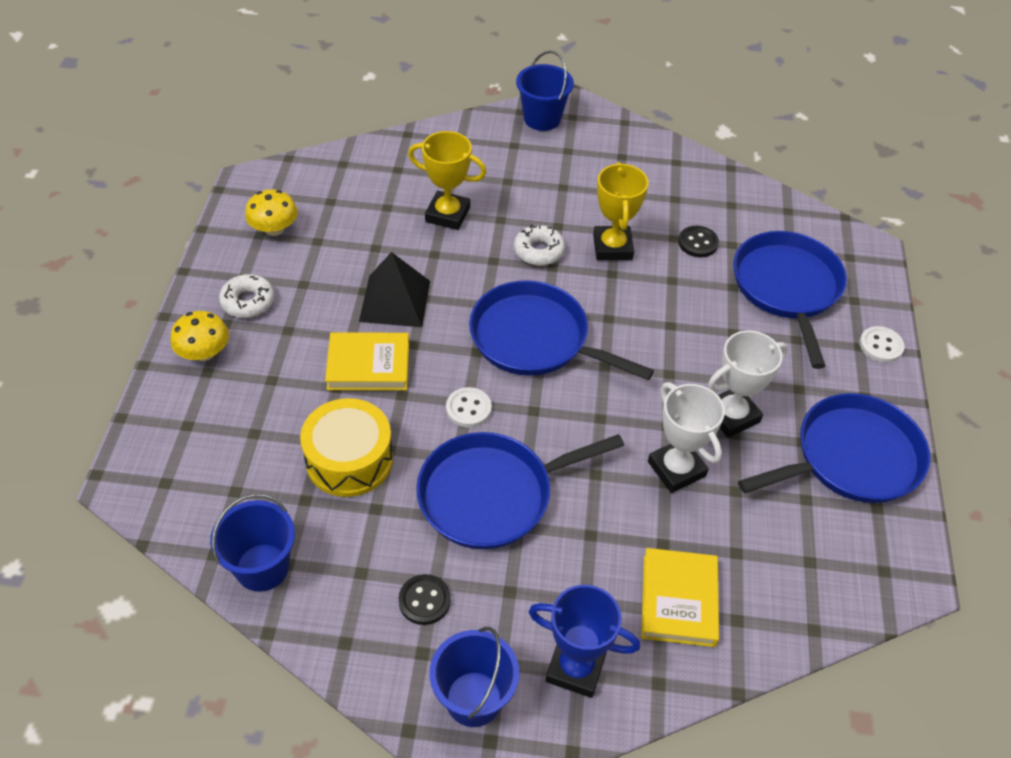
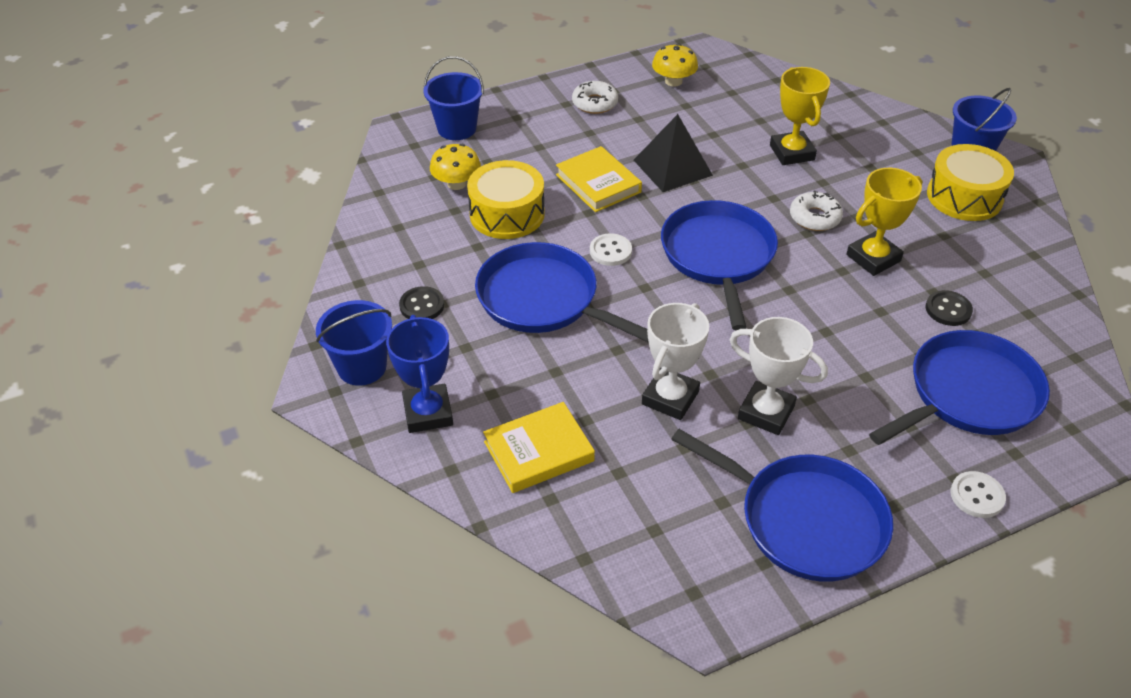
camera: 60 degrees right, 5 degrees down
(204, 352) = (531, 107): yellow mushroom -> yellow mushroom (456, 183)
(262, 567) = (386, 217): blue bucket -> blue bucket (457, 128)
(587, 155) = (964, 197): none -> yellow drum

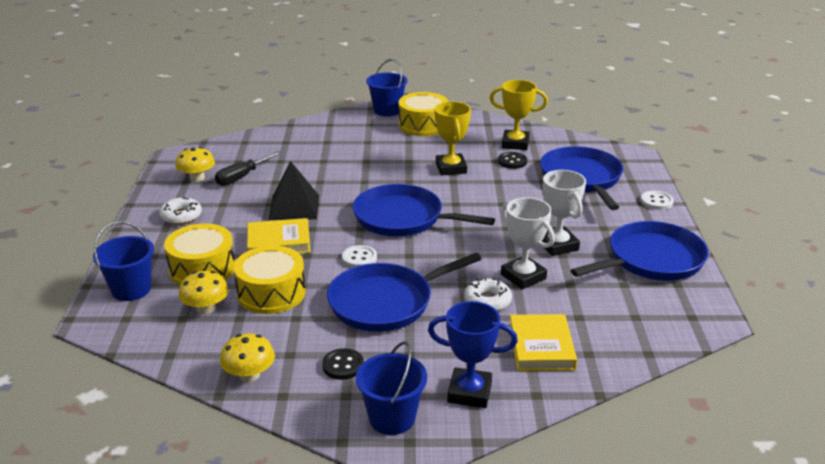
camera: 65 degrees left, 15 degrees down
(376, 250) = (249, 375): none -> yellow mushroom
(516, 154) = (202, 269): none -> yellow drum
(701, 108) = (241, 177): none -> black screwdriver
(766, 412) = (557, 245): white trophy -> white trophy turned 75 degrees counterclockwise
(792, 152) = (326, 161): yellow trophy -> yellow trophy (515, 143)
(814, 217) = (397, 174): white donut -> white donut (487, 301)

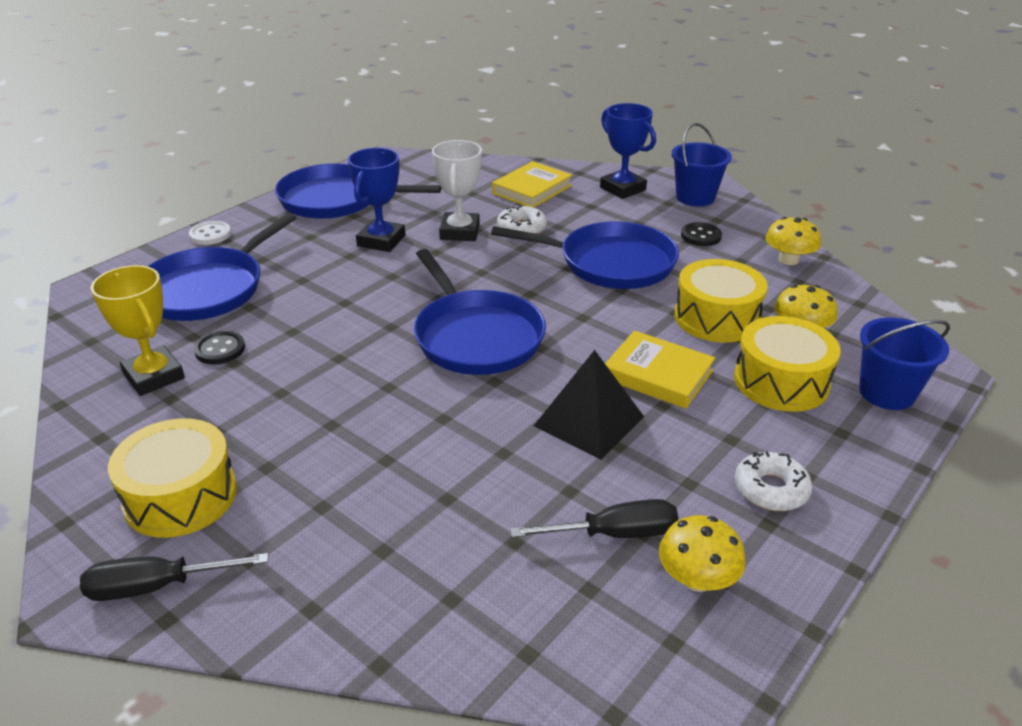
camera: 140 degrees left, 5 degrees up
(359, 258) = (585, 313): white button -> none
(387, 110) = (155, 587): blue bucket -> black screwdriver
(451, 168) = (305, 379): yellow trophy -> none
(557, 245) = (381, 241): white trophy -> blue trophy

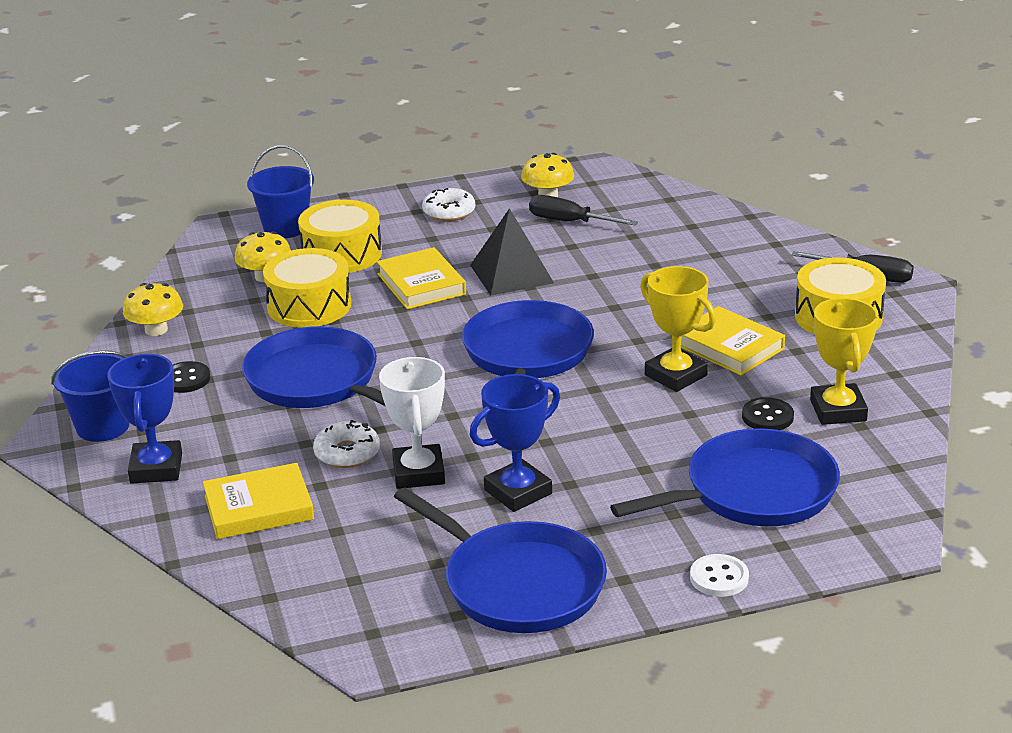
camera: 145 degrees left, 5 degrees down
(291, 410) = (729, 347): none -> yellow book
(326, 361) = (675, 375): none -> yellow trophy
(460, 232) = (418, 473): white trophy -> white trophy turned 45 degrees counterclockwise

